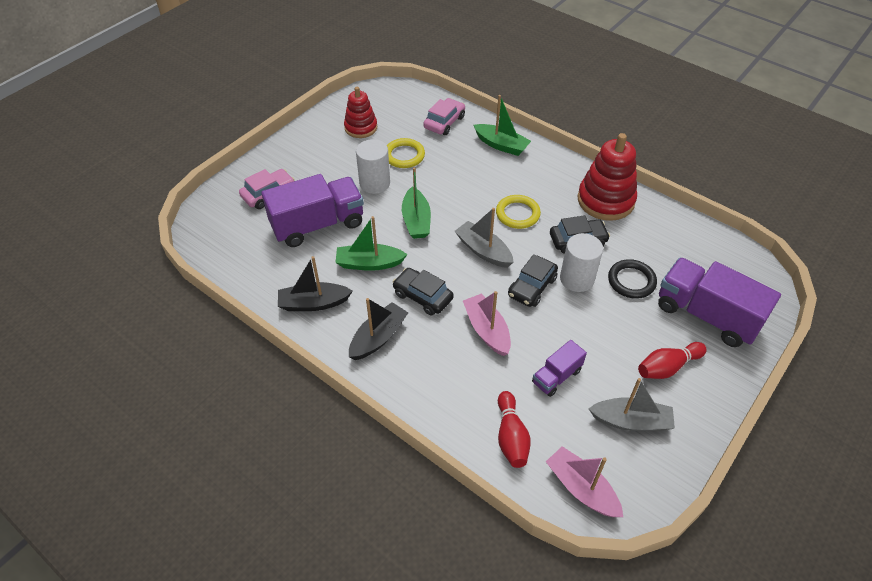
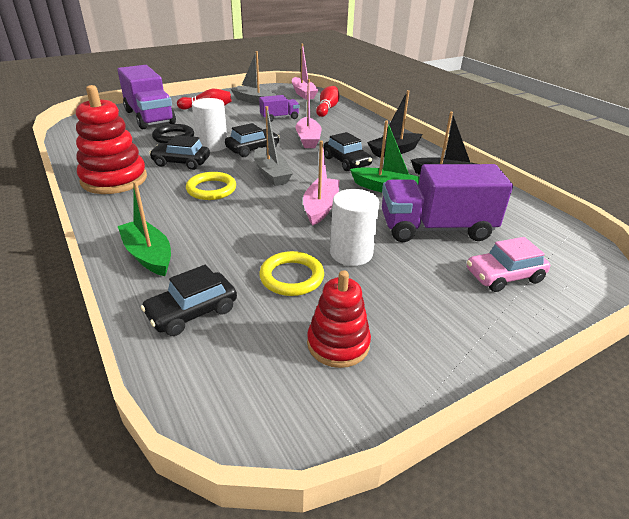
camera: 160 degrees left, 15 degrees down
(416, 220) = (320, 207): green boat -> pink boat
(444, 122) = (192, 312): pink car -> black car

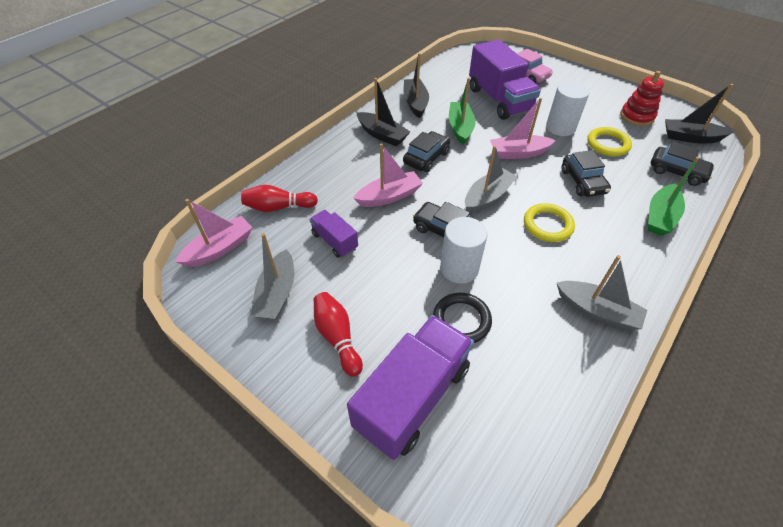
camera: 110 degrees left, 15 degrees up
(114, 179) = (597, 311): red stacking toy -> grey boat
(181, 162) = (518, 275): black car -> black car (582, 181)
(244, 380) = (690, 138): none -> black boat

